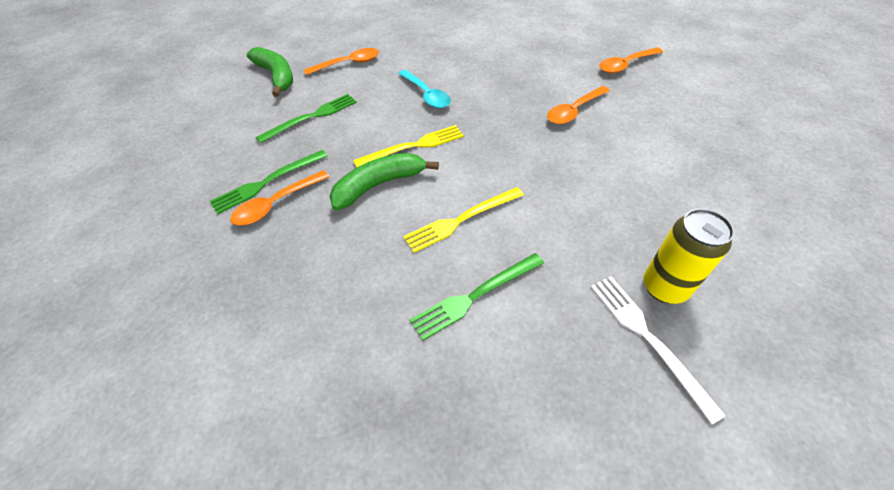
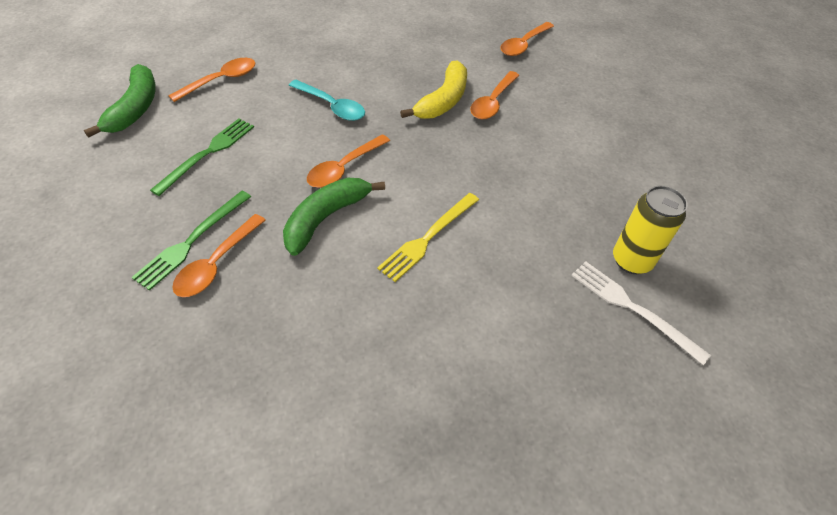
camera: 25 degrees left, 0 degrees up
(276, 76) = (135, 108): green banana -> green banana turned 60 degrees clockwise
(413, 146) = (344, 168): yellow fork -> orange spoon
(475, 296) = (473, 310): green fork -> none
(527, 103) = (443, 101): none -> yellow banana

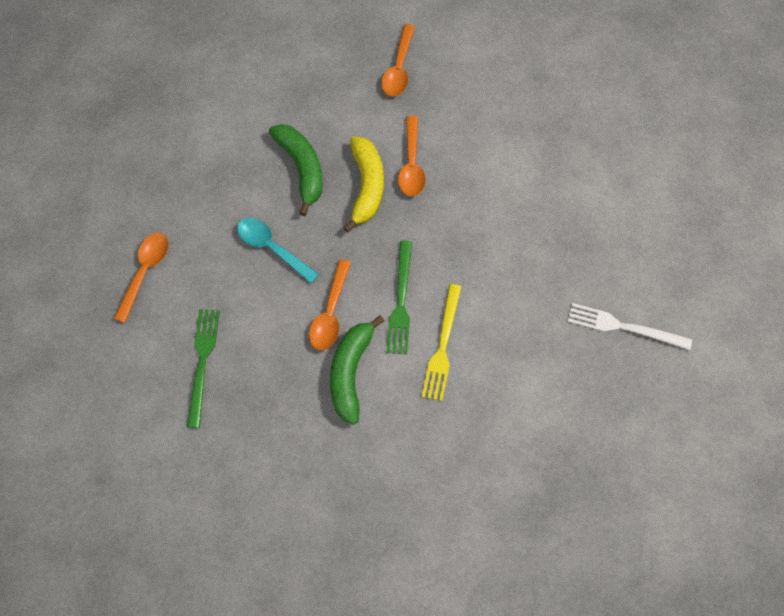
camera: 25 degrees left, 15 degrees up
(135, 108) = (93, 349): green banana -> green banana (302, 169)
(192, 241) = (261, 453): green fork -> green fork (401, 301)
(216, 264) = (296, 462): orange spoon -> none
(332, 106) = (272, 248): turquoise spoon -> turquoise spoon turned 150 degrees counterclockwise
(631, 260) = (605, 282): yellow can -> none

